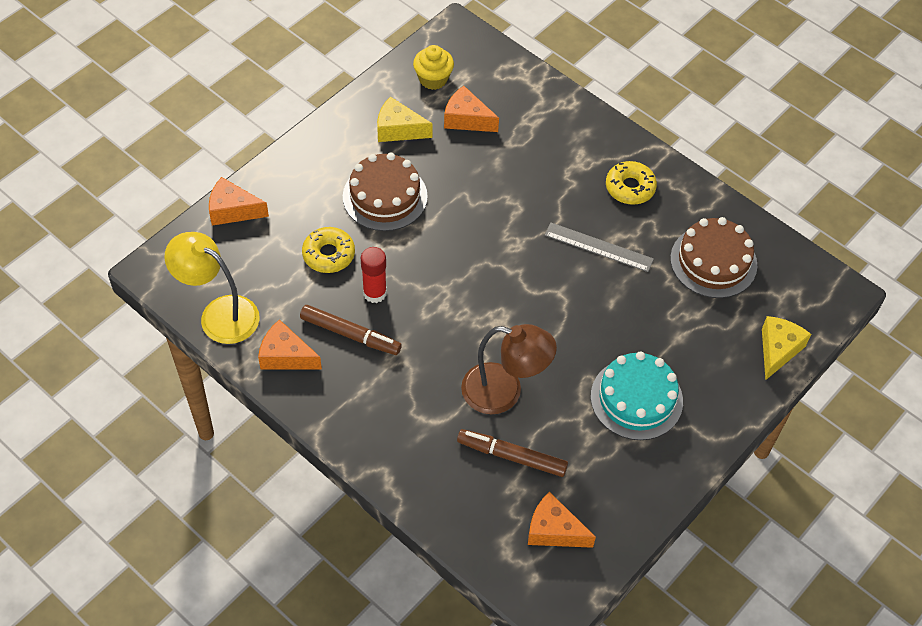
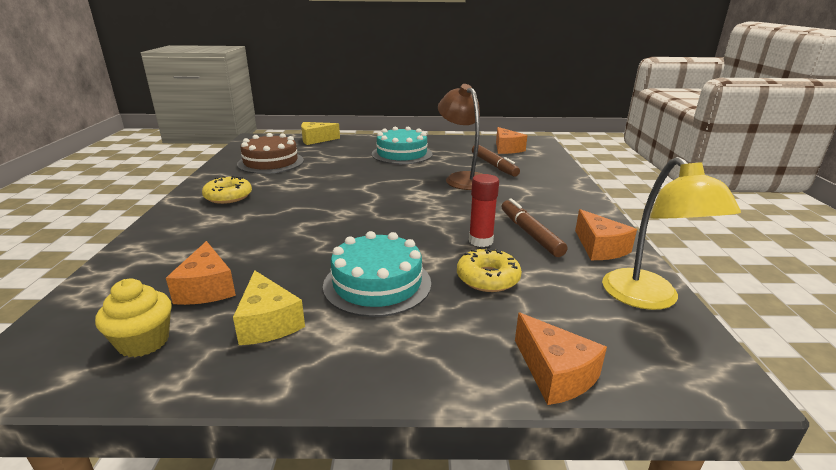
camera: 130 degrees left, 30 degrees down
(385, 196) = (377, 284): brown cake -> turquoise cake
(598, 247) = (304, 189): grey ruler -> none

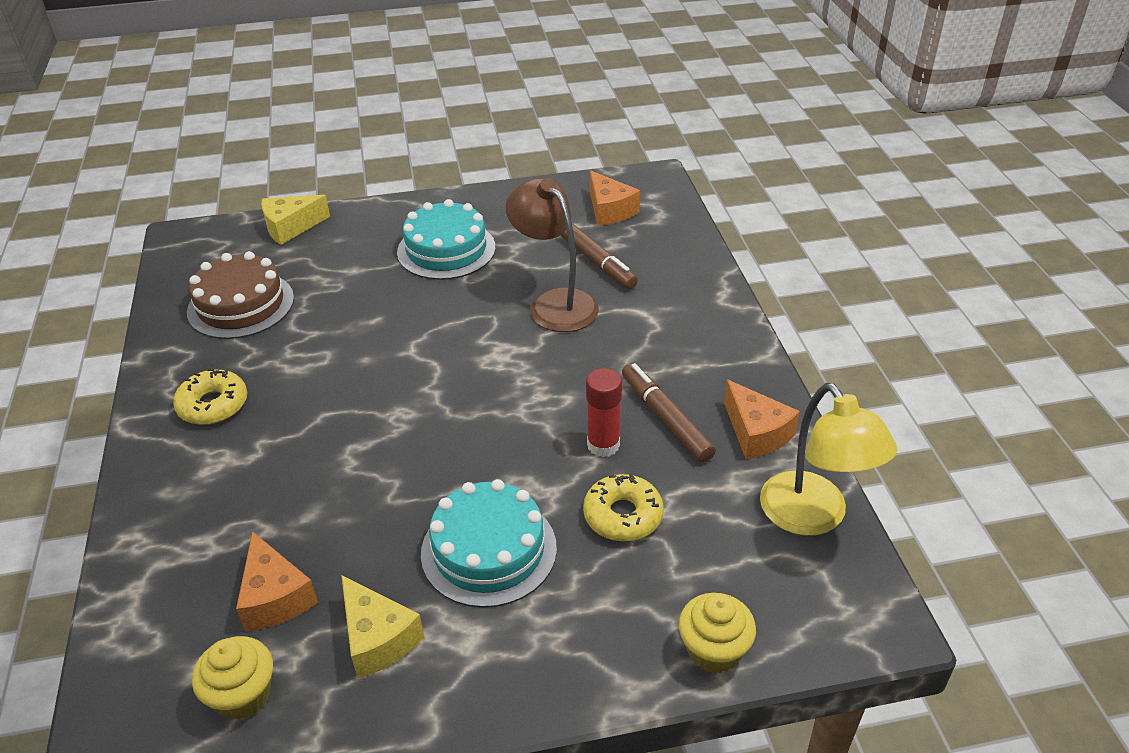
camera: 10 degrees left, 15 degrees up
(555, 374) = (713, 650): orange cheese -> yellow cupcake

